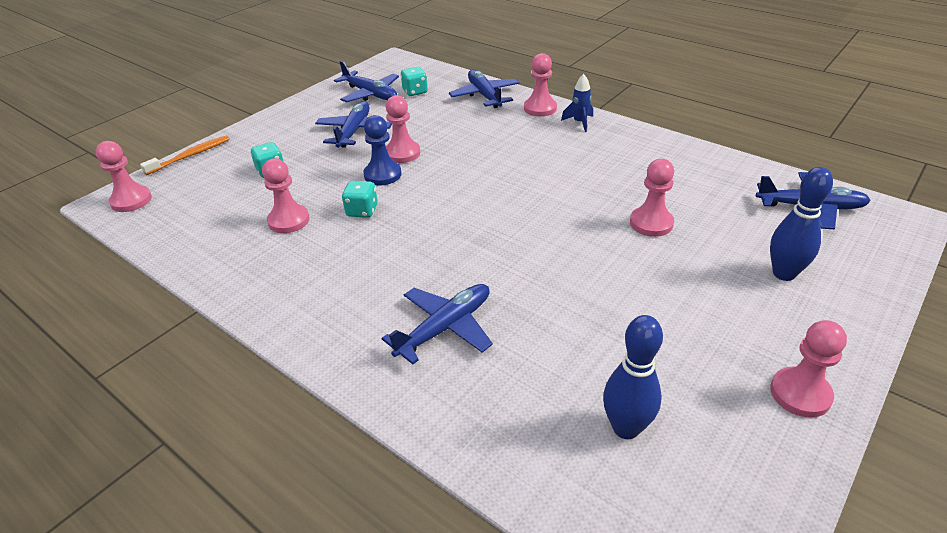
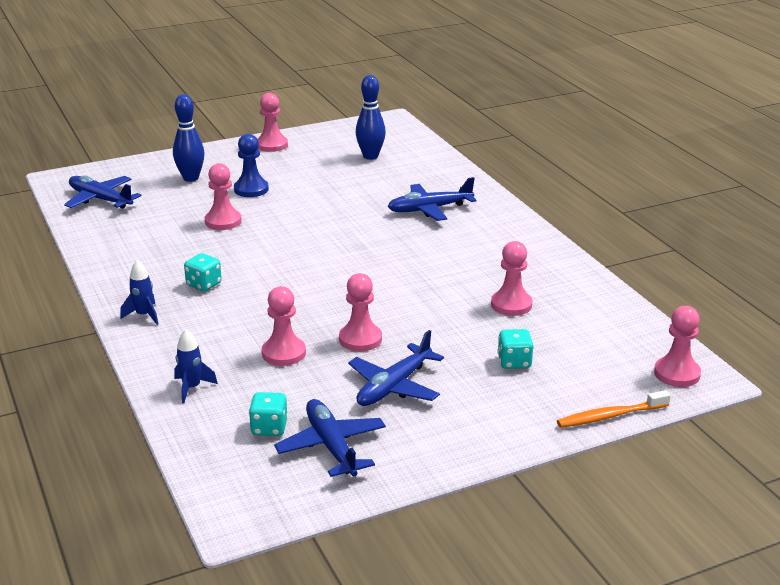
camera: 155 degrees left, 10 degrees down
(362, 211) = (440, 294): turquoise dice -> turquoise dice (204, 284)
(382, 175) = (398, 322): blue pawn -> blue pawn (251, 189)
(485, 96) = (192, 388): blue plane -> blue rocket
(540, 108) = (156, 346): pink pawn -> pink pawn (284, 353)

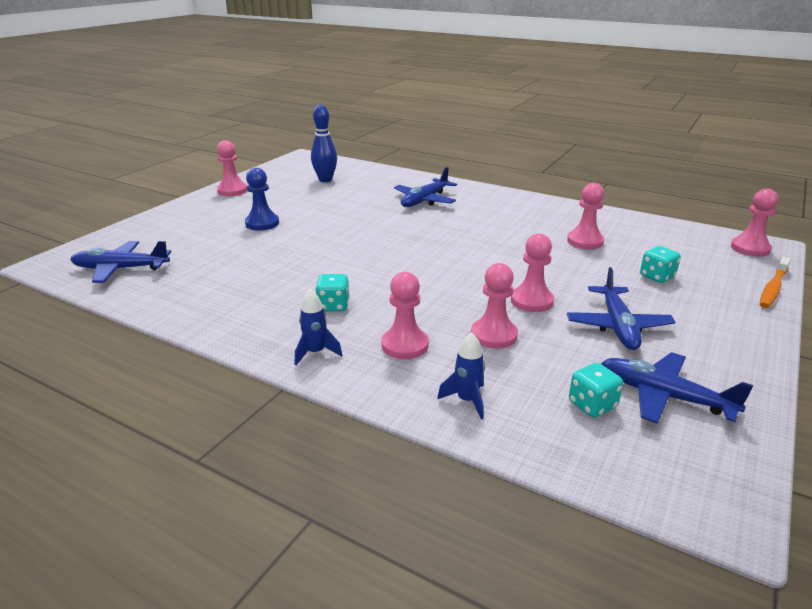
camera: 35 degrees left, 0 degrees up
(191, 178) = (192, 229): blue bowling pin -> none
(223, 221) = (273, 252): pink pawn -> pink pawn (405, 345)

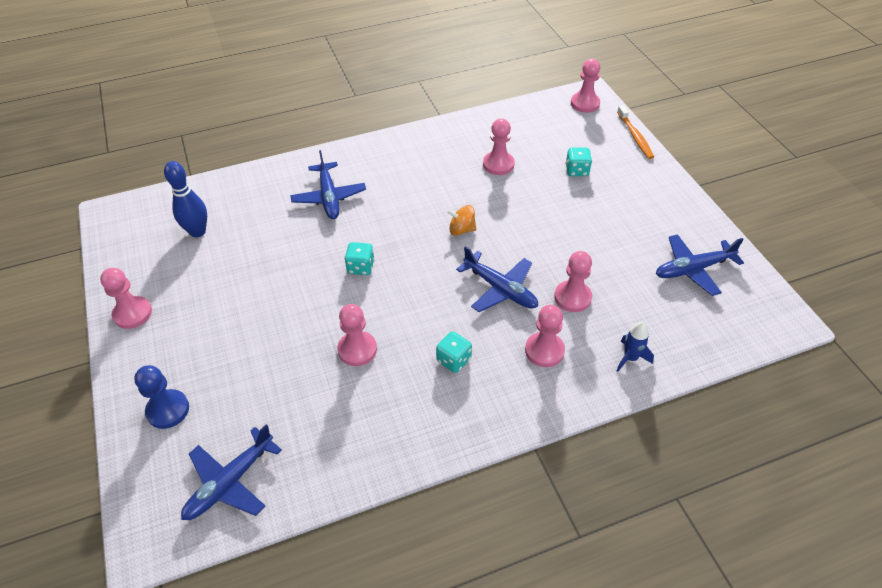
camera: 50 degrees left, 20 degrees up
(262, 223) = (247, 329): blue pawn -> blue pawn (168, 410)
(316, 352) = (511, 406): blue rocket -> none
(481, 255) = (461, 230): none -> orange spinning top
(532, 301) = (549, 250): pink pawn -> pink pawn (357, 349)
(592, 405) = (677, 305): turquoise dice -> turquoise dice (360, 267)
(617, 326) = (613, 233): blue plane -> blue plane (500, 289)

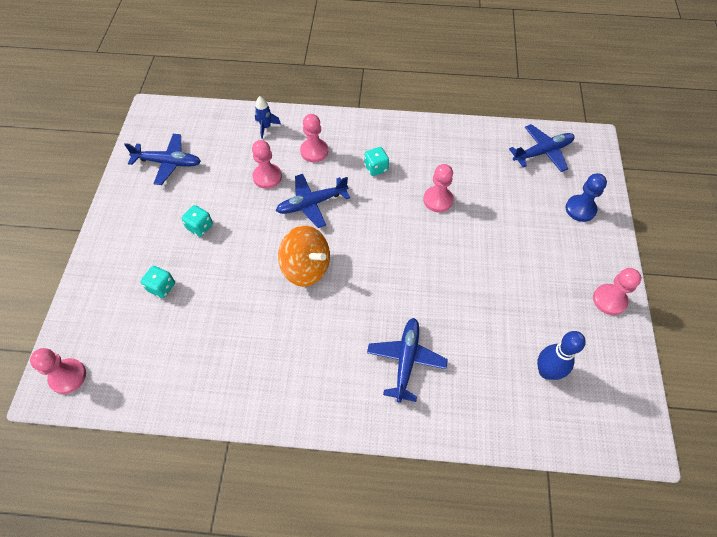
camera: 155 degrees left, 10 degrees up
(360, 267) = (408, 266): turquoise dice -> turquoise dice (200, 227)
(461, 230) = (306, 267): orange spinning top -> orange spinning top, size x1.82
(498, 164) = (223, 328): pink pawn -> none
(500, 289) = (312, 203): blue plane -> blue plane turned 90 degrees counterclockwise
(635, 136) = (71, 304): orange toothbrush -> none

